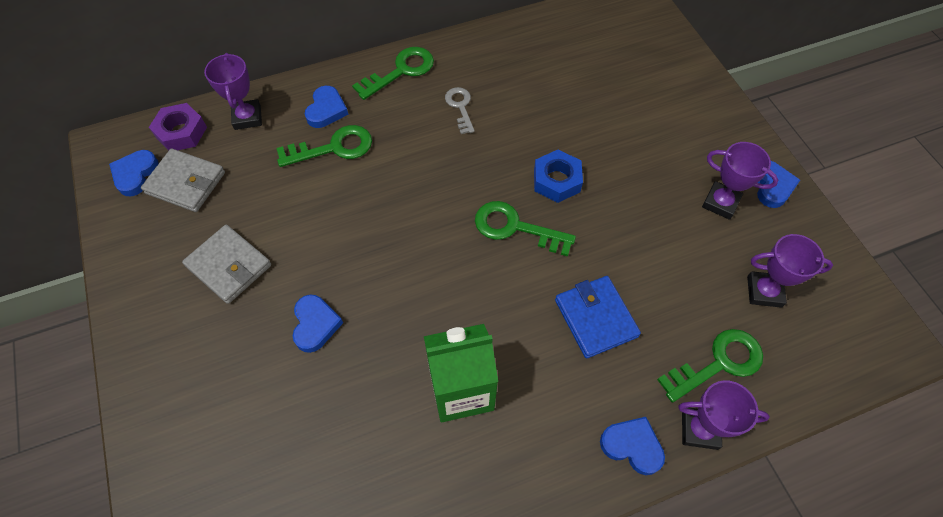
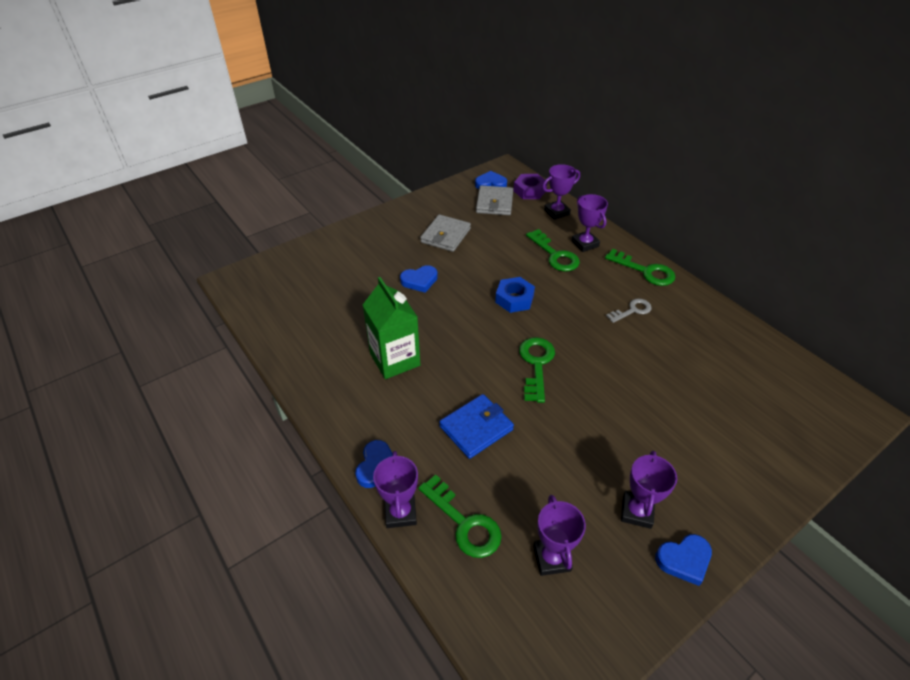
camera: 75 degrees right, 15 degrees down
(326, 110) = (585, 244): blue heart -> purple trophy
(556, 180) = (594, 382): blue nut -> blue nut (514, 299)

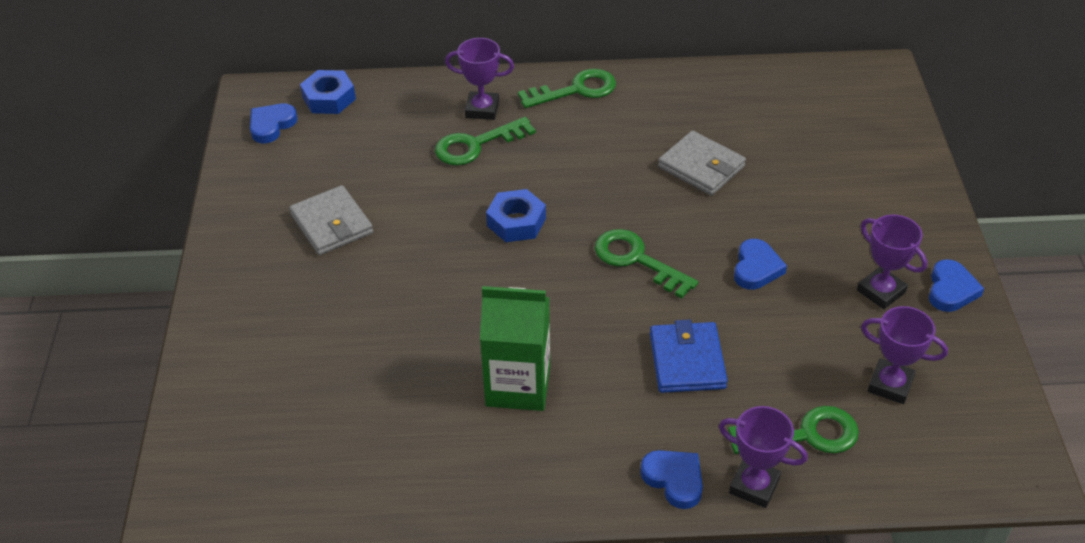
camera: 55 degrees left, 0 degrees up
(419, 281) = (396, 294): blue heart -> blue heart (756, 268)
(494, 203) = (317, 143): grey wallet -> grey wallet (701, 167)
(529, 191) = (329, 98): purple nut -> blue nut
(555, 255) = (476, 145): green key -> green key turned 150 degrees clockwise
(556, 212) = (399, 99): purple trophy -> none
(632, 310) = (626, 137): grey key -> none

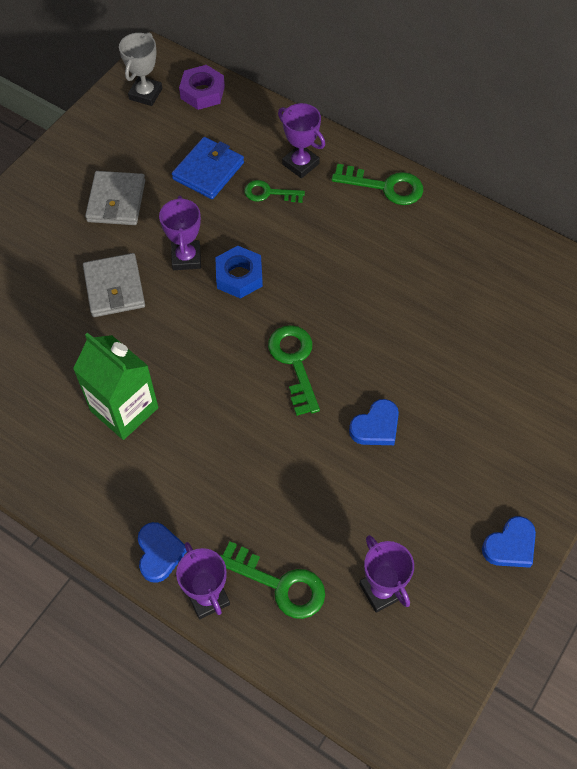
camera: 35 degrees right, 15 degrees up
(271, 125) = (145, 94): blue heart -> grey trophy
(329, 98) = (202, 92): blue nut -> purple nut
(476, 145) = (268, 193): green key -> green key, size x0.65
(687, 361) = (253, 468): blue wallet -> blue wallet (208, 171)
(701, 167) = (417, 312): grey wallet -> grey wallet (114, 288)
(881, 291) = (452, 509): purple trophy -> purple trophy (186, 258)

